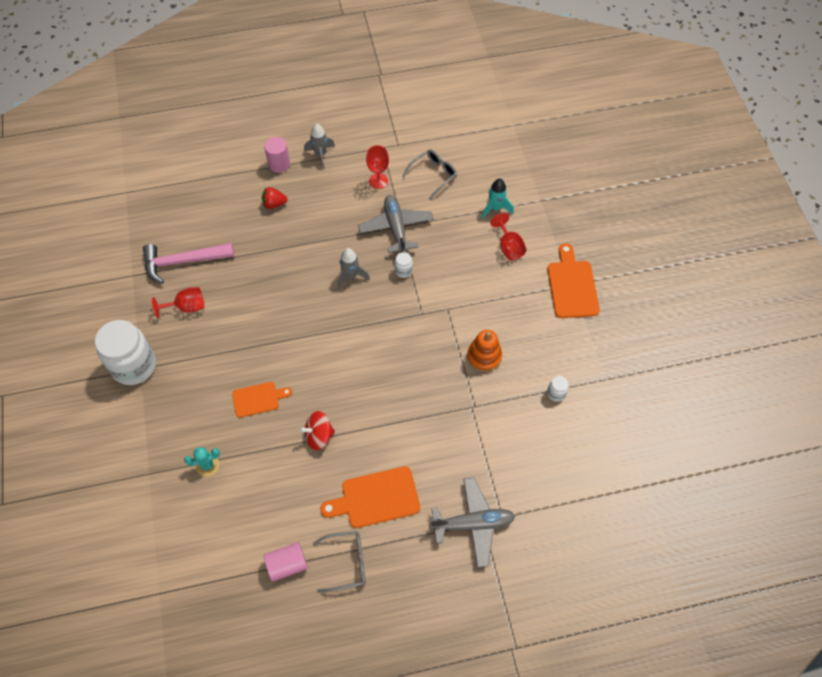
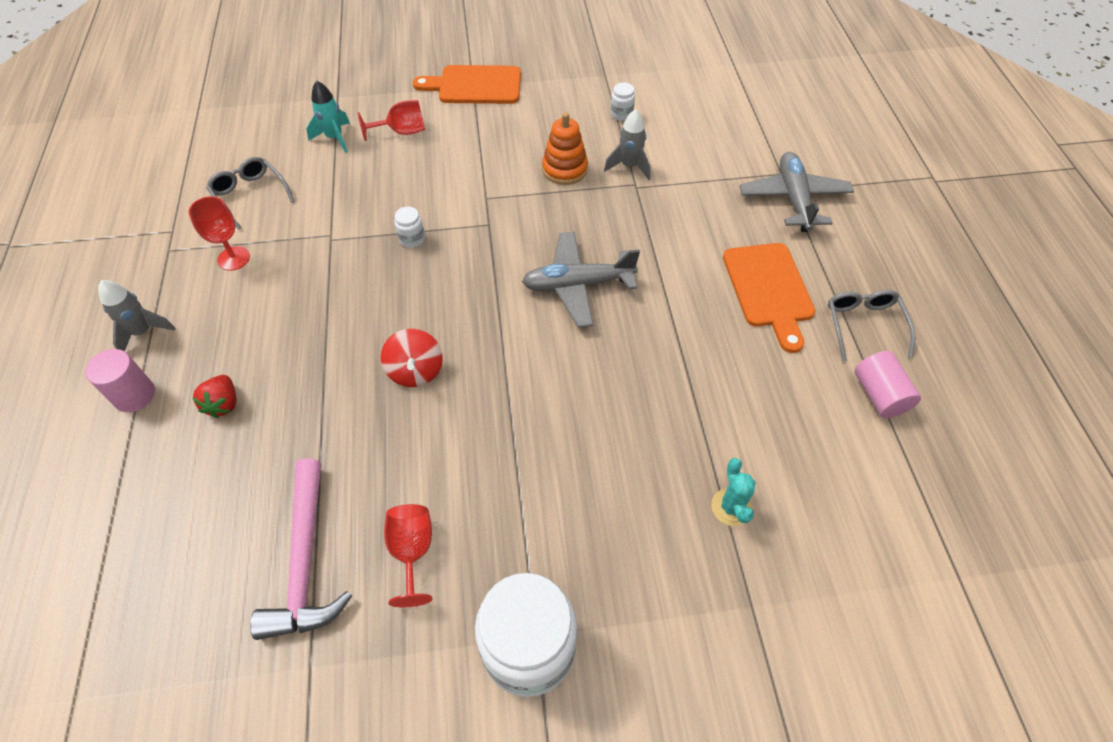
camera: 85 degrees left, 5 degrees down
(258, 399) = (612, 431): orange cutting board -> none
(319, 436) = (678, 351): red spinning top -> red spinning top (415, 371)
(350, 276) = (405, 301): grey rocket -> grey rocket (629, 166)
(396, 228) = (332, 243): grey plane -> grey plane (577, 285)

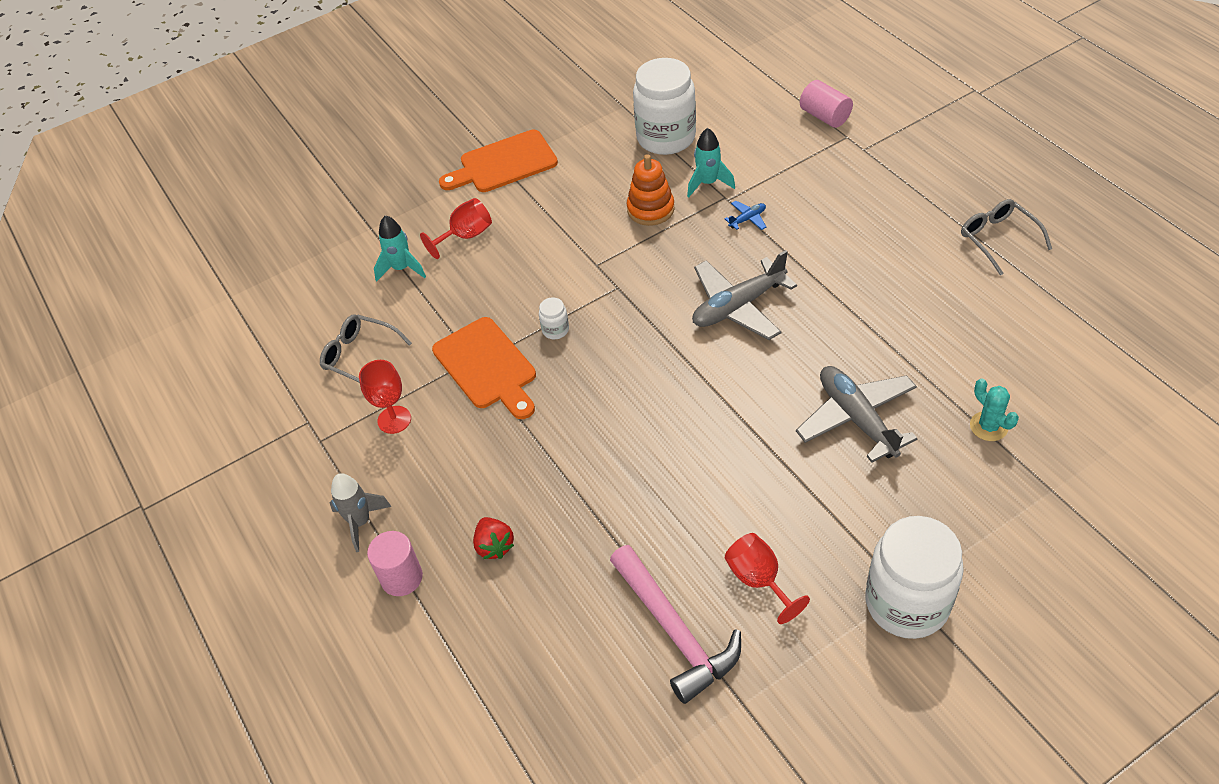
camera: 20 degrees left, 5 degrees down
(415, 371) = (649, 440): red spinning top -> none
(621, 114) = (666, 137): white jar -> white jar, size x2.47
(629, 166) = (708, 183): grey rocket -> turquoise rocket
(641, 211) = (747, 219): none -> blue plane
(769, 289) = (903, 242): orange cutting board -> orange cutting board (487, 367)
(793, 199) = (872, 155): grey plane -> grey plane (856, 418)
(879, 395) = (1045, 289): pink cylinder -> pink cylinder (824, 116)

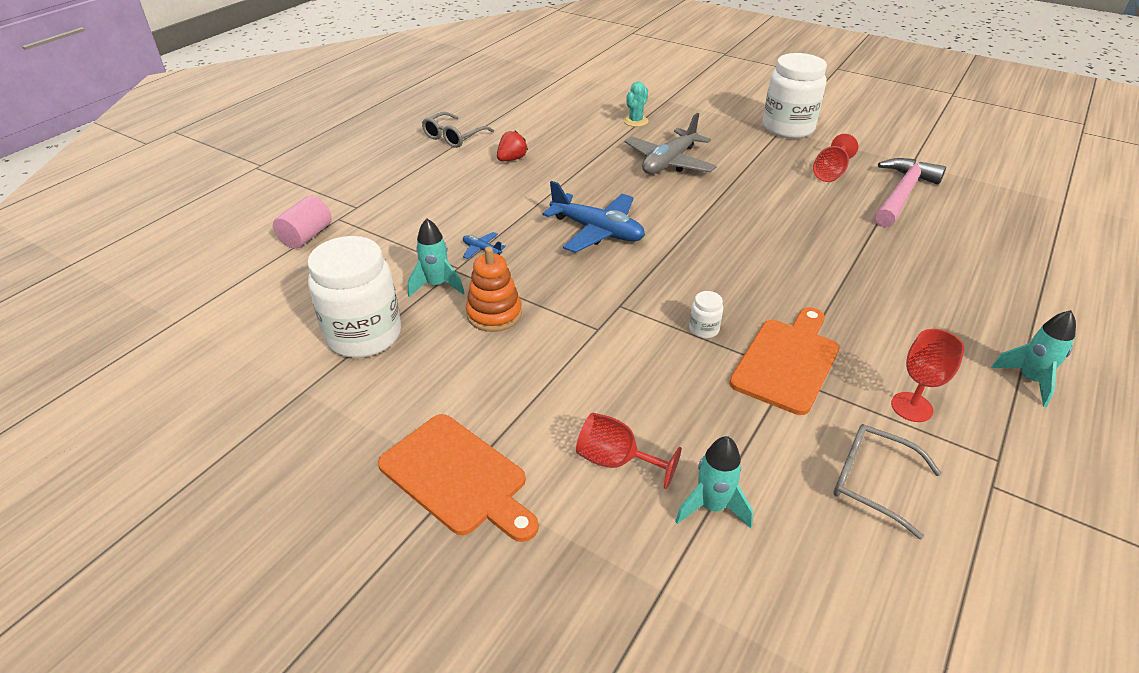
camera: 120 degrees left, 10 degrees down
(359, 356) = (870, 481): grey glasses -> grey glasses turned 120 degrees clockwise
(360, 522) = (1029, 380): grey rocket -> turquoise rocket
(401, 577) = (1035, 330): pink cylinder -> none
(494, 546) = (946, 289): red strawberry -> red strawberry (512, 159)
(738, 306) = (597, 231): grey plane -> blue plane

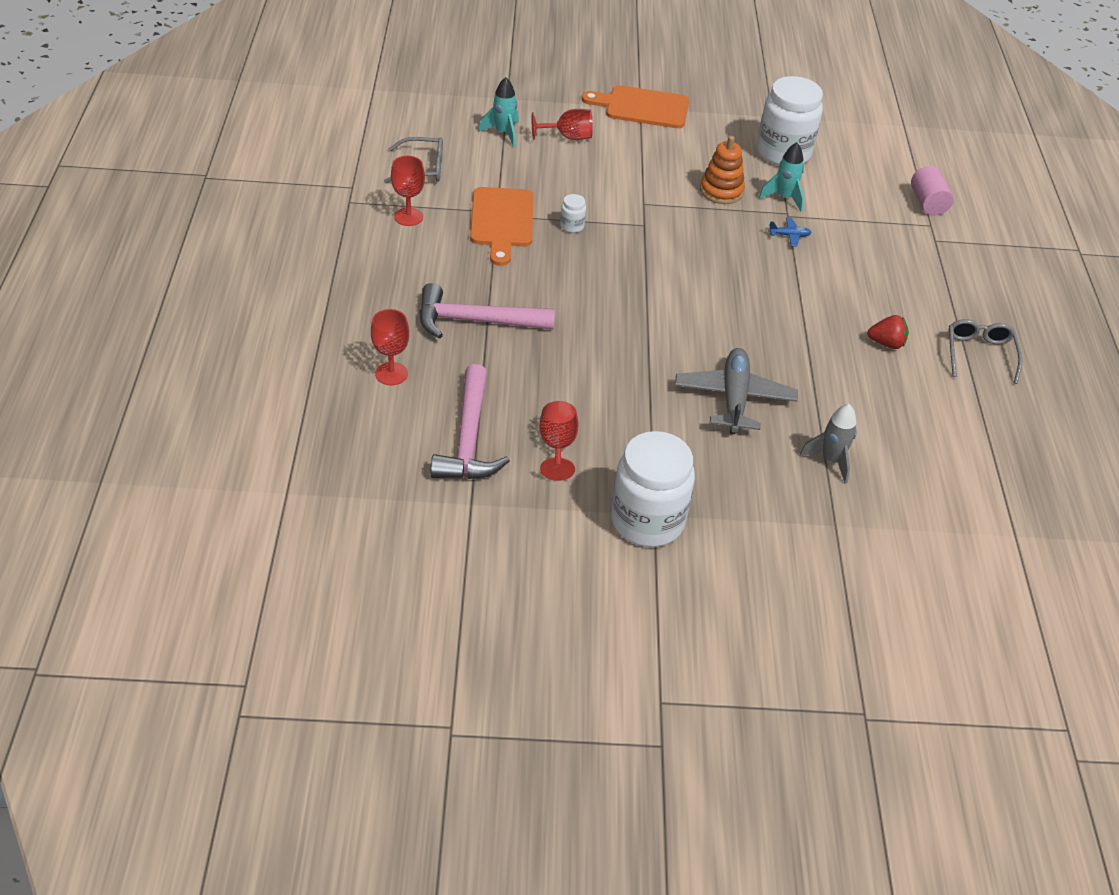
camera: 145 degrees right, 5 degrees up
(512, 159) = (886, 343): red strawberry -> red strawberry turned 90 degrees counterclockwise
(597, 231) = (721, 284): blue plane -> none
(635, 121) = (831, 460): turquoise cactus -> grey rocket
(864, 269) = (476, 321): none -> pink hammer
(963, 251) = (391, 374): none -> red goblet
(1029, 380) = (329, 260): turquoise rocket -> none

